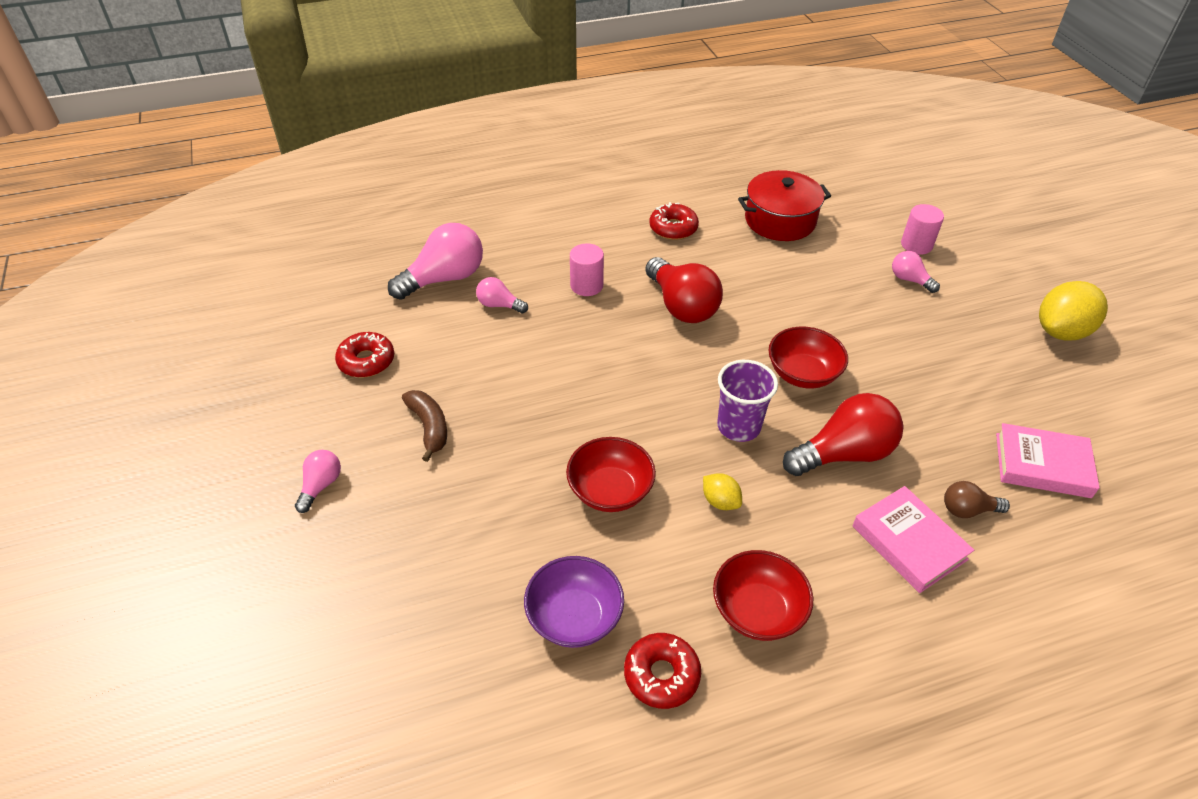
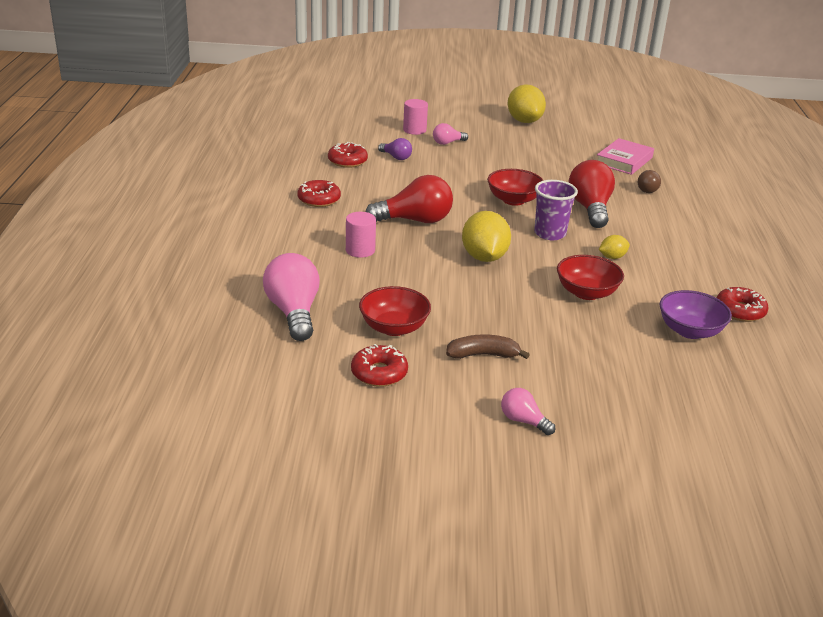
camera: 70 degrees left, 15 degrees down
(499, 305) = (353, 293): pink light bulb -> none
(636, 381) = (484, 257): none -> yellow lemon
(757, 611) = (701, 269): red bowl -> red bowl (394, 328)
(780, 220) = (347, 161): red pot -> red donut
(826, 251) = (396, 157): none -> purple light bulb
(909, 542) = (665, 211): pink book -> none

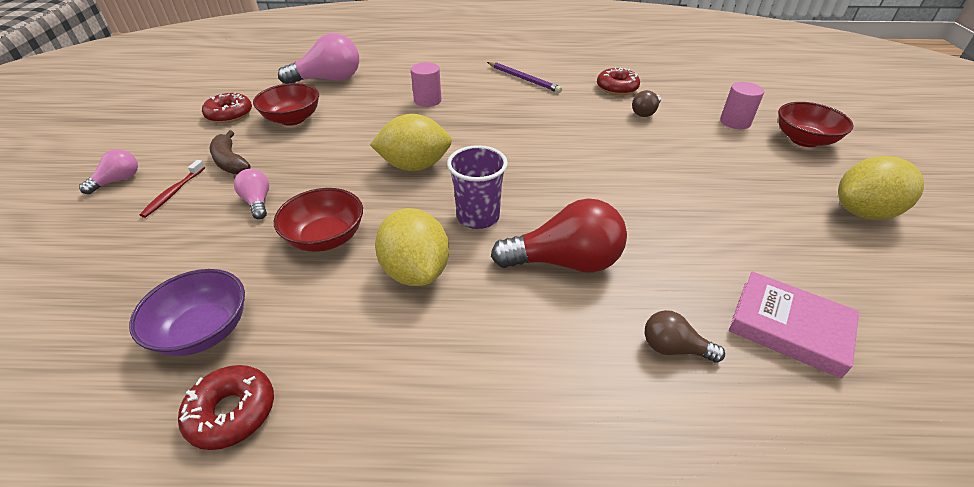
camera: 90 degrees right, 10 degrees up
(319, 199) = (523, 79): red donut -> purple pencil
(396, 157) = (645, 112): purple light bulb -> brown light bulb
(415, 220) = (493, 125): red light bulb -> none
(447, 143) = (714, 144): pink light bulb -> pink light bulb (257, 202)
(483, 355) = (230, 162): brown banana -> brown banana turned 150 degrees clockwise
(513, 200) = (566, 191): red bowl -> red bowl (804, 140)
(540, 379) = (174, 193): none -> red toothbrush
(612, 257) = (415, 271): yellow lemon -> yellow lemon, size x1.98

